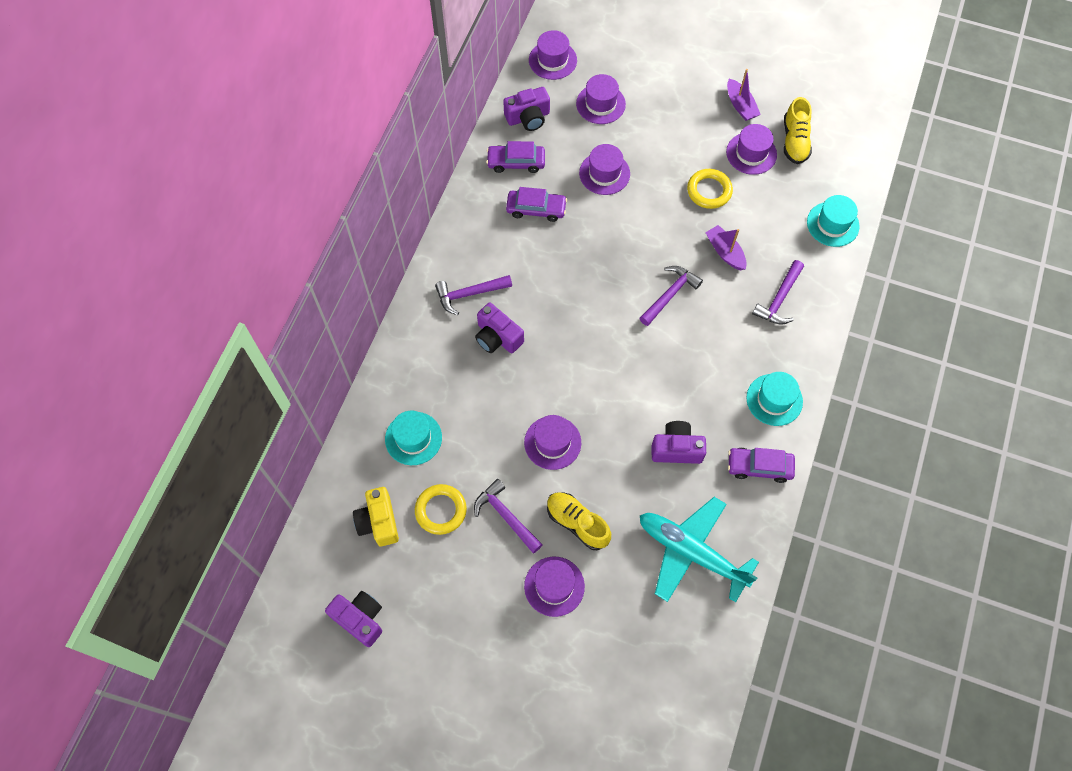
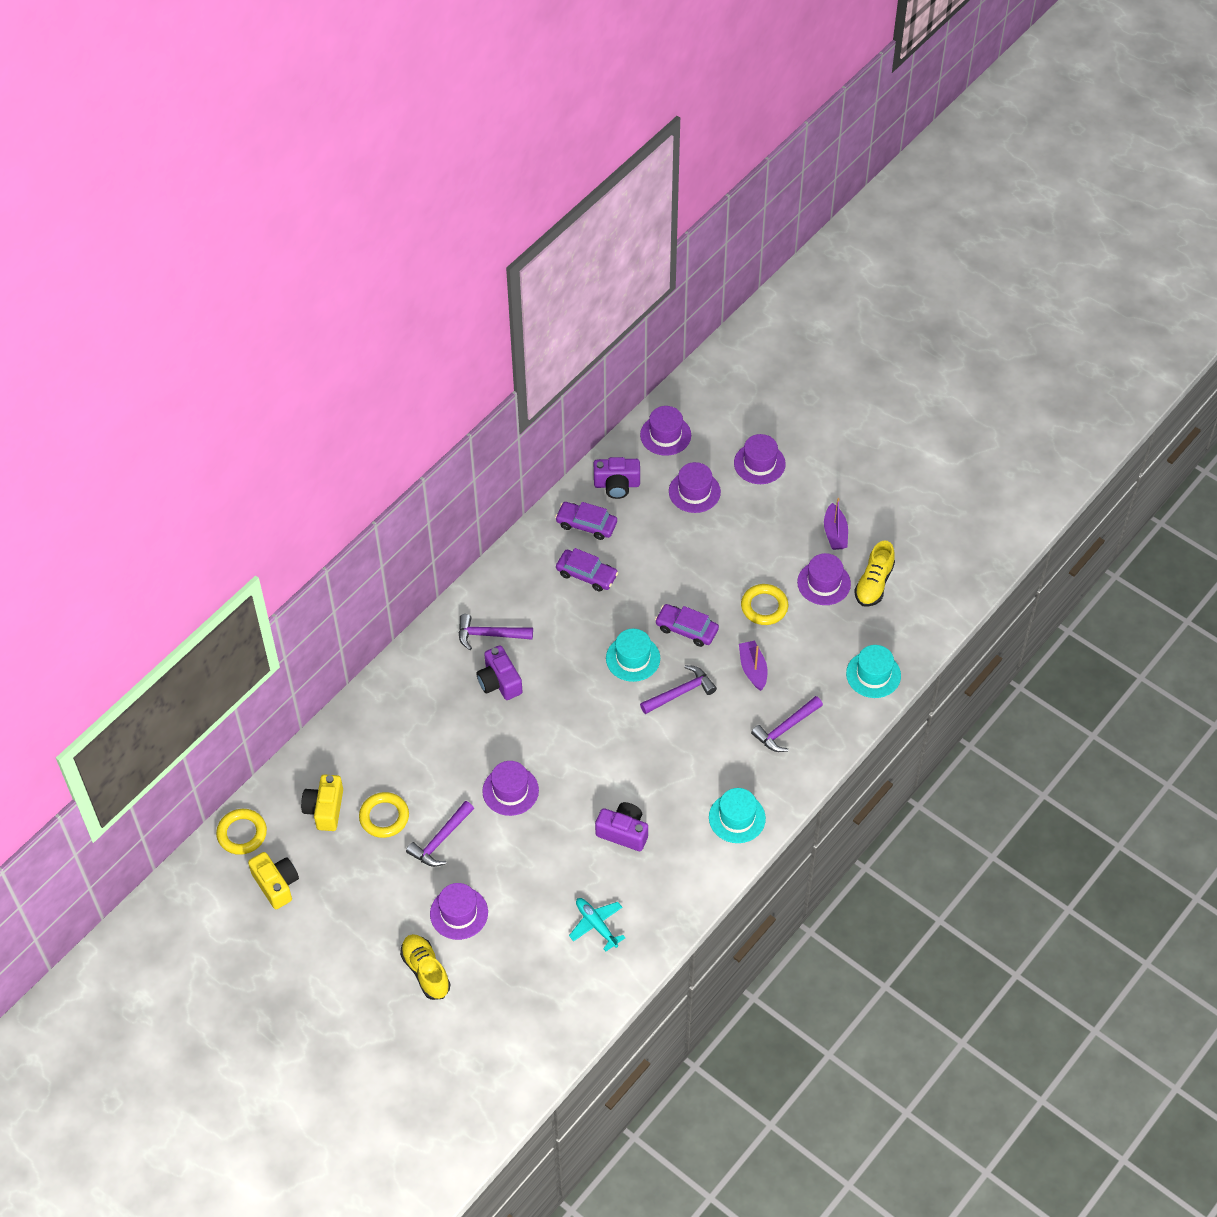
camera: 20 degrees right, 10 degrees down
(304, 576) = (242, 833): none -> yellow ring
(359, 619) = (276, 884): purple camera -> yellow camera
(413, 438) = (385, 747): turquoise hat -> turquoise hat (633, 658)
(506, 516) = (440, 840): purple hammer -> purple hammer turned 120 degrees counterclockwise
(577, 523) = (503, 867): yellow shoe -> yellow shoe (426, 971)
(604, 173) = (668, 560): purple hat -> purple hat (759, 463)
(691, 552) = (596, 925): turquoise plane -> turquoise plane, size x0.53
(759, 467) = (694, 872): purple car -> purple car (686, 629)

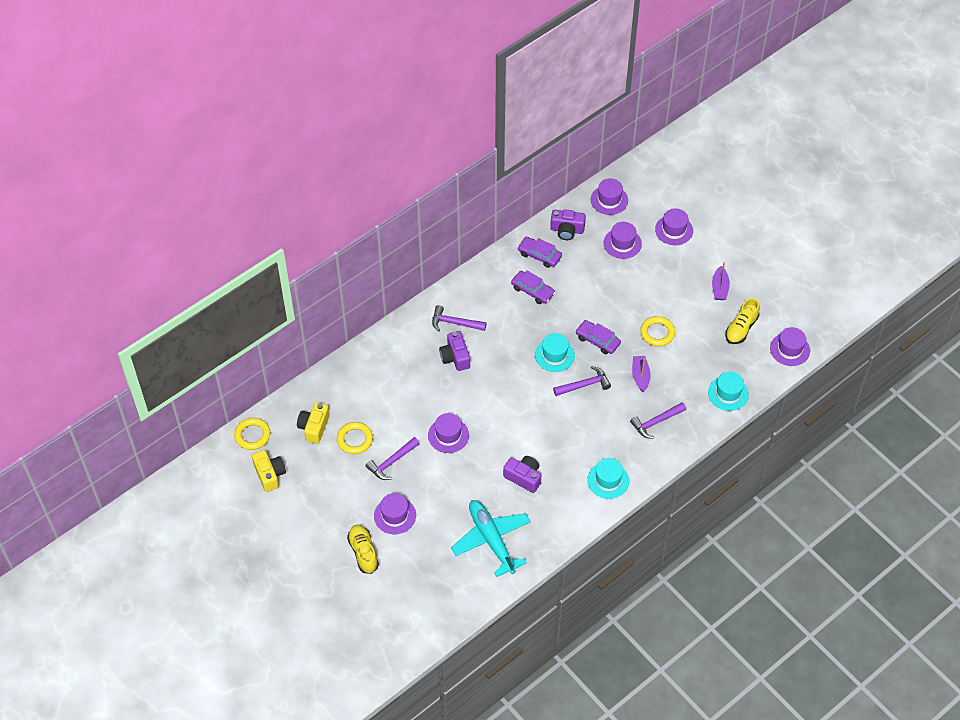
camera: 10 degrees right, 0 degrees up
(596, 925) = (491, 540): turquoise plane -> turquoise plane, size x1.87
(824, 583) = (704, 322): purple hat -> purple hat (790, 349)

